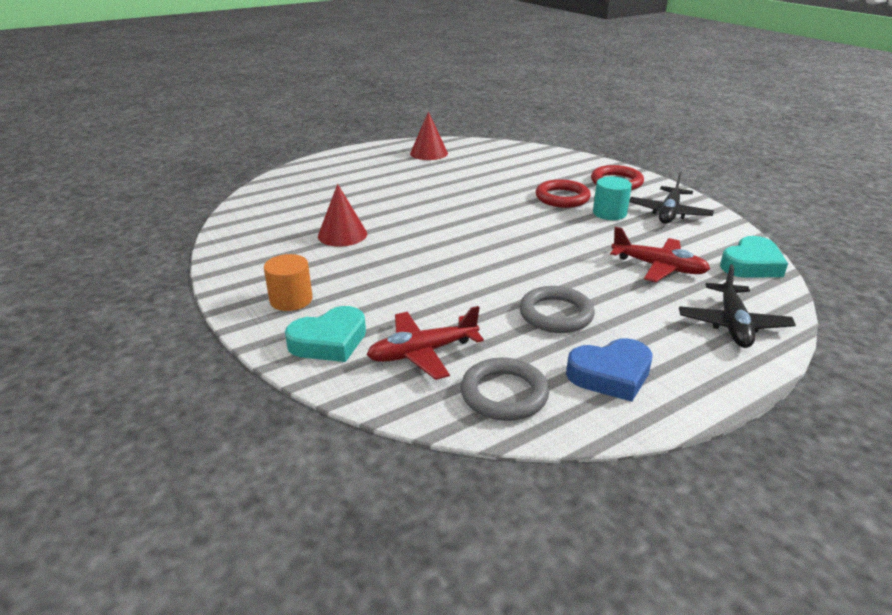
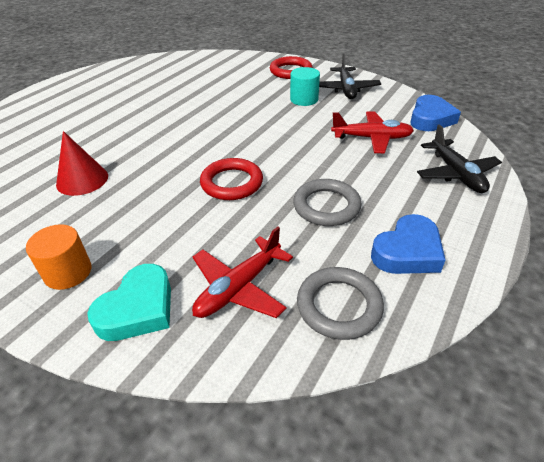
camera: 25 degrees left, 10 degrees up
(429, 153) = (119, 76): red cone -> none
(562, 198) = (259, 94): red ring -> red ring (232, 183)
(751, 265) = (430, 118): turquoise heart -> blue heart

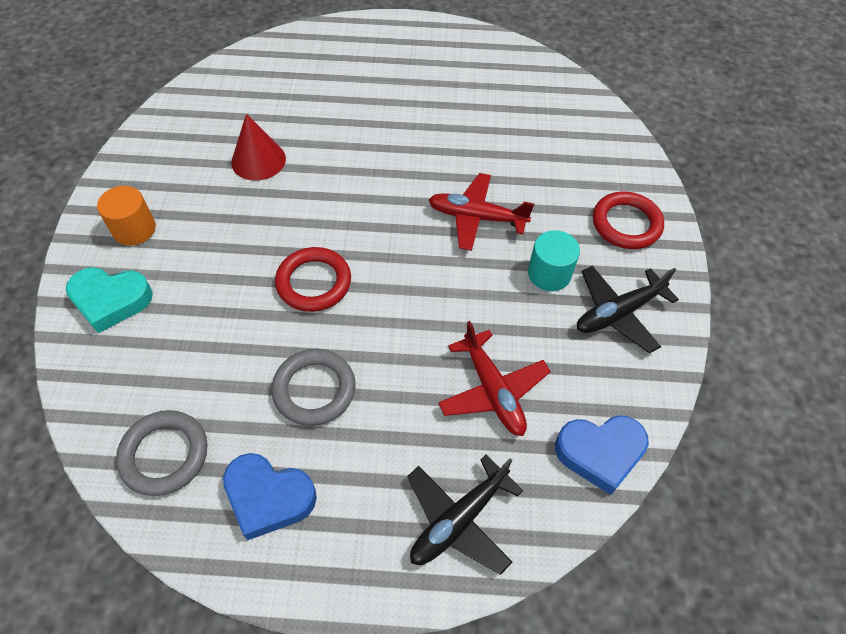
camera: 60 degrees right, 15 degrees up
(239, 288) = (159, 362): red plane -> red plane (476, 217)

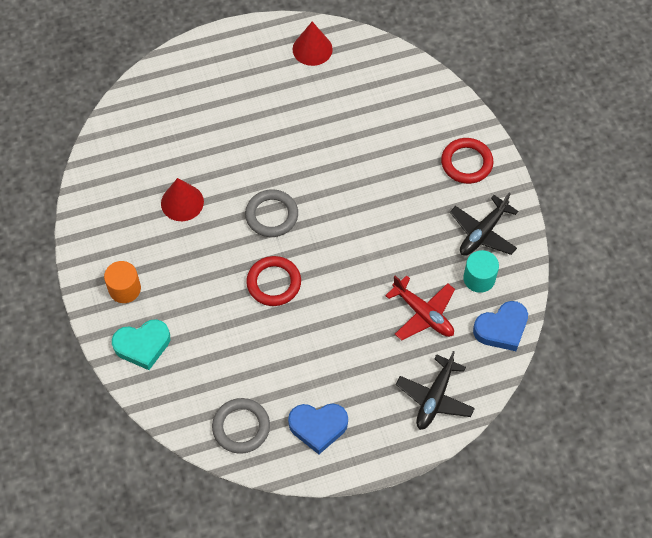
camera: 20 degrees left, 5 degrees up
(314, 389) = (312, 354): grey ring -> grey ring (271, 215)
(476, 217) = (362, 194): red plane -> none
(487, 59) = (312, 49): none -> red cone
(549, 274) = (428, 220): turquoise cylinder -> turquoise cylinder (479, 278)

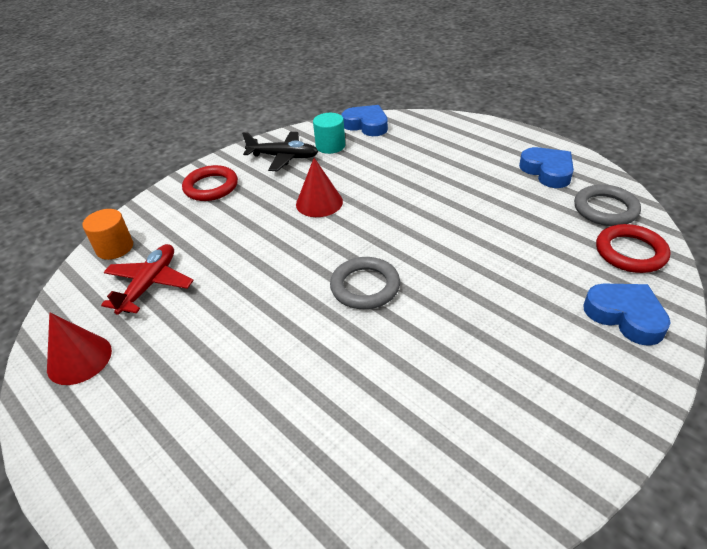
camera: 115 degrees left, 20 degrees down
(125, 289) = (584, 373): orange cylinder -> orange cylinder (115, 248)
(142, 345) = (625, 316): turquoise heart -> blue heart
(182, 202) = (412, 379): red cone -> red cone (319, 203)
(274, 283) = (444, 250): red ring -> red ring (630, 252)
(423, 314) = (389, 159): red plane -> red plane (150, 284)
(434, 398) = (455, 132): black plane -> none

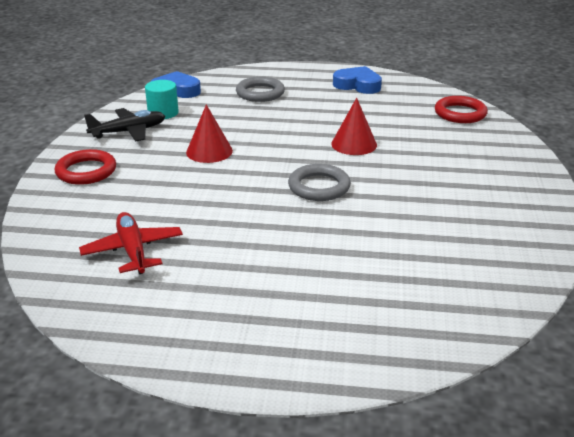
camera: 40 degrees left, 10 degrees down
(79, 359) = (143, 317): red cone -> red cone (354, 144)
(115, 248) = (52, 242): orange cylinder -> none
(605, 209) = (419, 96): grey ring -> grey ring (260, 93)
(625, 316) = (493, 144): blue heart -> none

